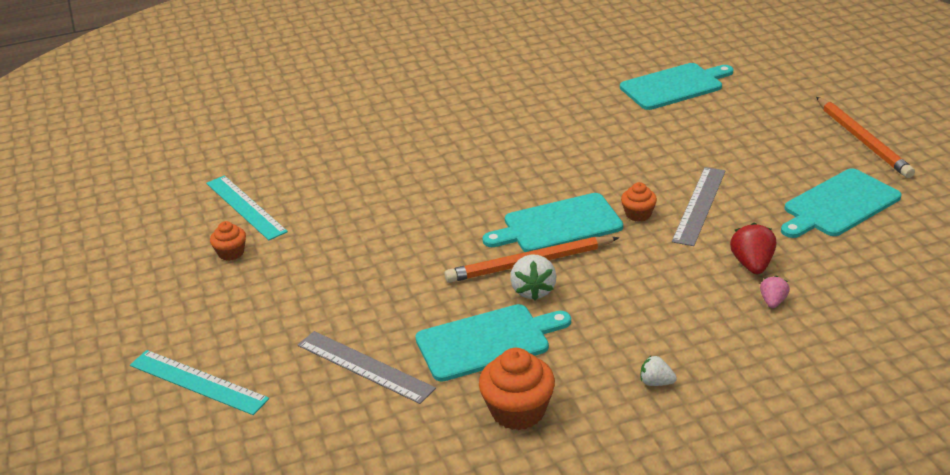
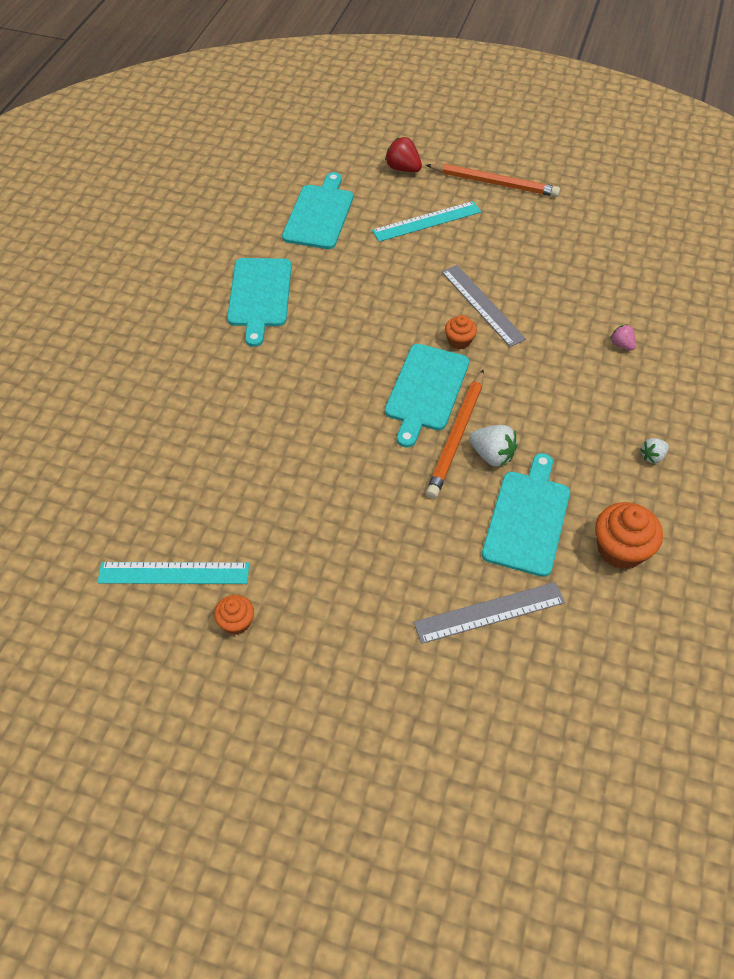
camera: 55 degrees left, 20 degrees up
(198, 382) = (405, 744): turquoise ruler -> turquoise ruler (427, 221)
(752, 264) = (574, 327): red strawberry -> red strawberry (403, 168)
(839, 205) = (552, 244): turquoise cutting board -> turquoise cutting board (259, 296)

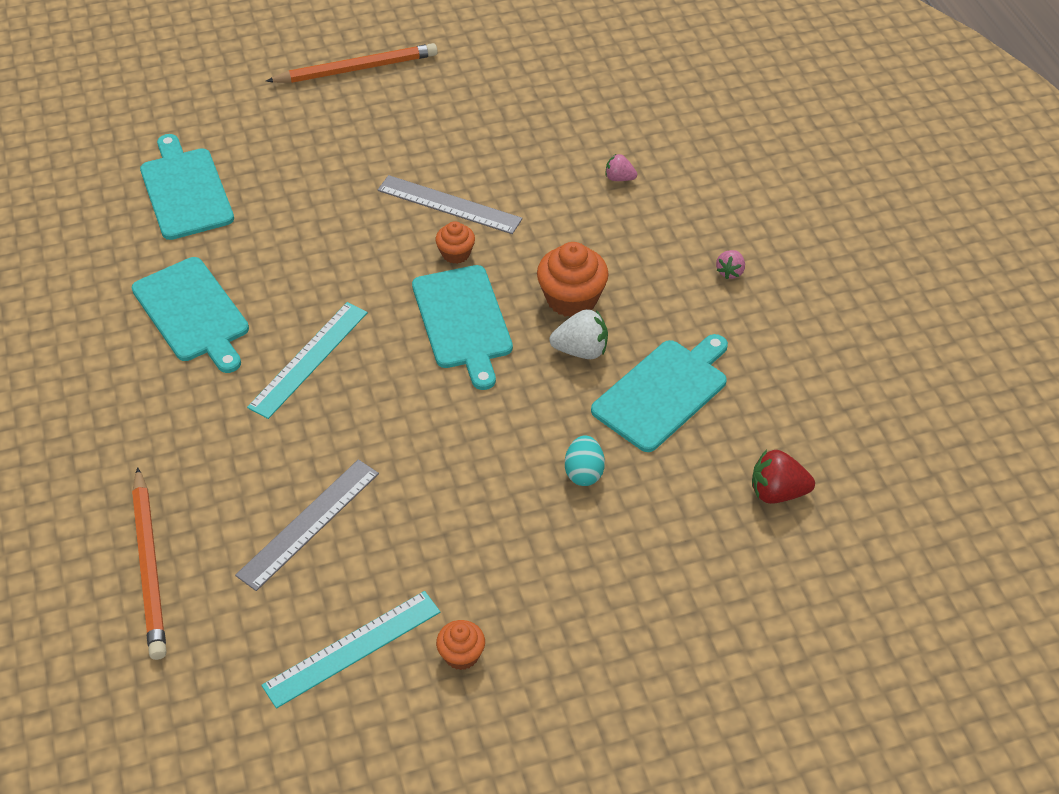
camera: 35 degrees left, 5 degrees down
(403, 168) = (240, 96): red strawberry -> red strawberry (777, 492)
(422, 544) = (584, 472): none -> turquoise egg
(427, 221) = (316, 143): turquoise ruler -> turquoise ruler (309, 359)
(456, 436) = (531, 350): orange pencil -> orange pencil (149, 566)
(489, 612) = (697, 498): grey ruler -> grey ruler (308, 523)
(527, 518) = (663, 392): turquoise cutting board -> turquoise cutting board turned 60 degrees clockwise
(620, 549) = (768, 373): orange cupcake -> orange cupcake (571, 299)
(652, 456) = (730, 272): white strawberry -> pink strawberry

